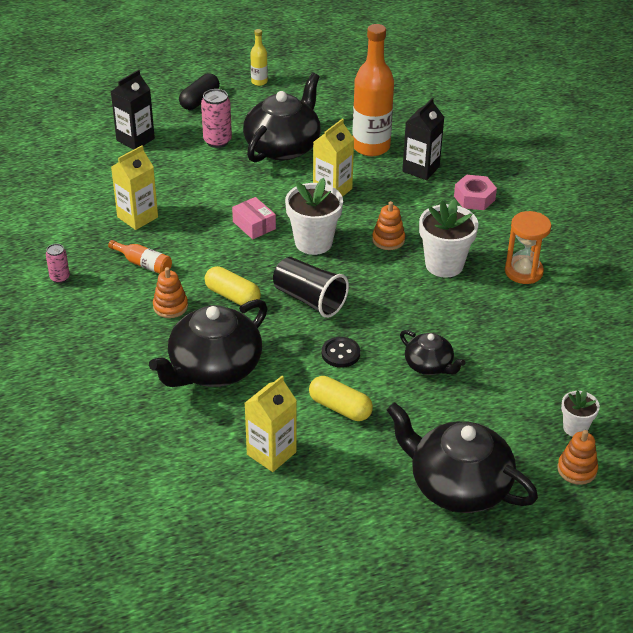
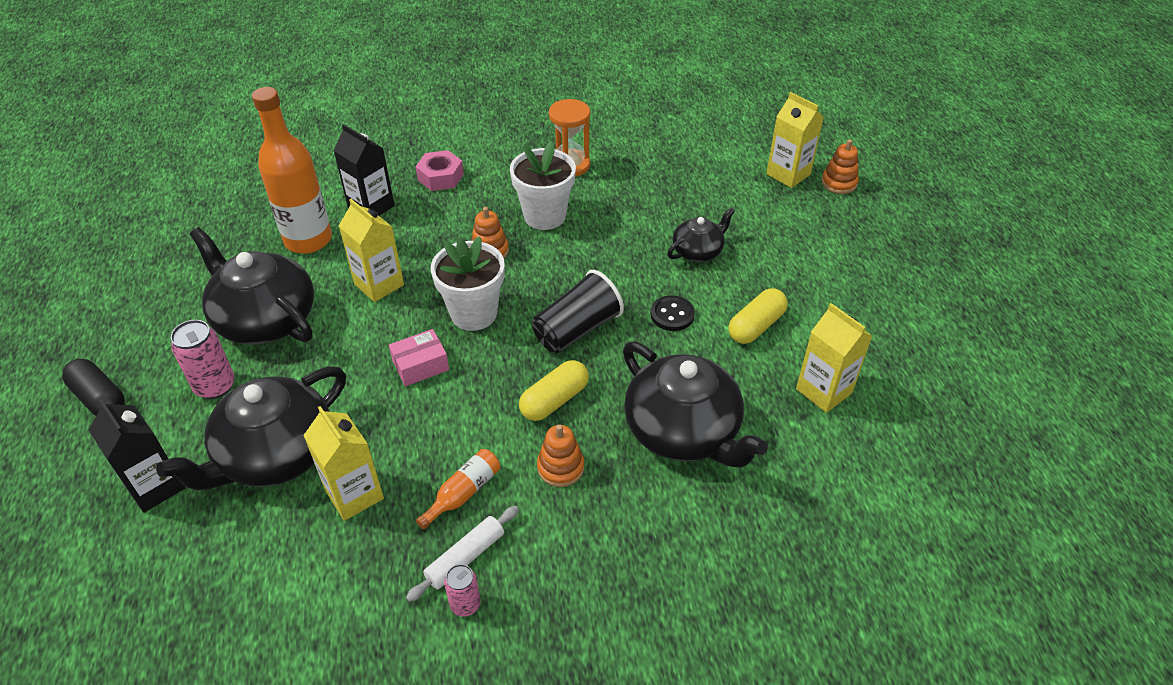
camera: 80 degrees left, 5 degrees up
(93, 272) = (465, 557): none -> white rolling pin
(259, 82) = (97, 327): yellow bottle -> none
(458, 485) = (862, 257): black teapot -> black teapot (275, 454)
(575, 428) = (788, 174): white flower pot -> yellow carton

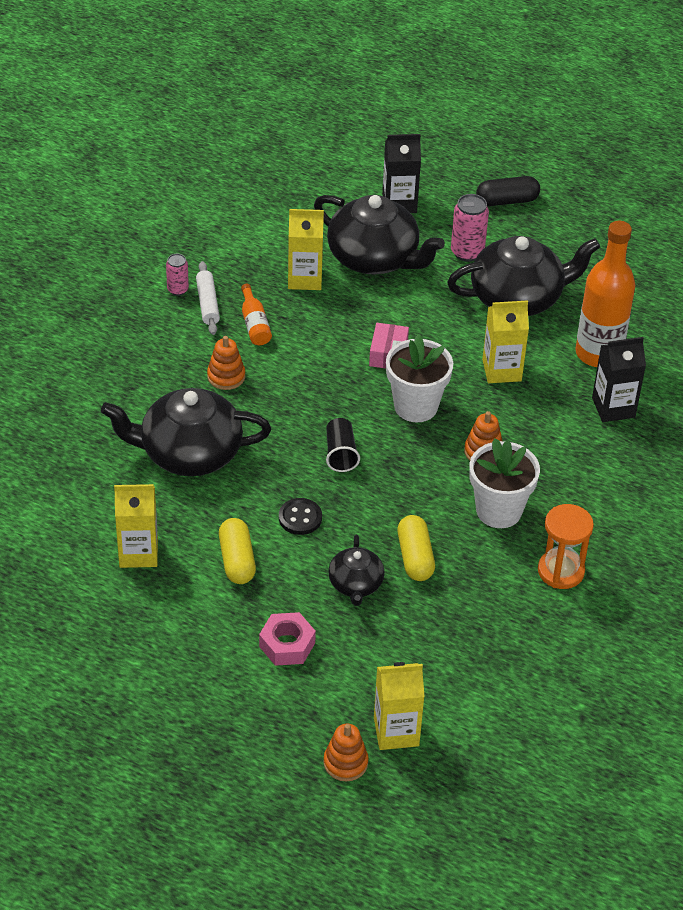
camera: 125 degrees right, 0 degrees up
(275, 454) = (374, 258): black teapot -> black teapot turned 135 degrees clockwise
(440, 177) = (621, 471): pink nut -> pink nut (287, 645)
(554, 400) = (285, 404): yellow capsule -> yellow capsule (415, 557)
(577, 329) = (340, 453): black cup -> black cup, size x0.65

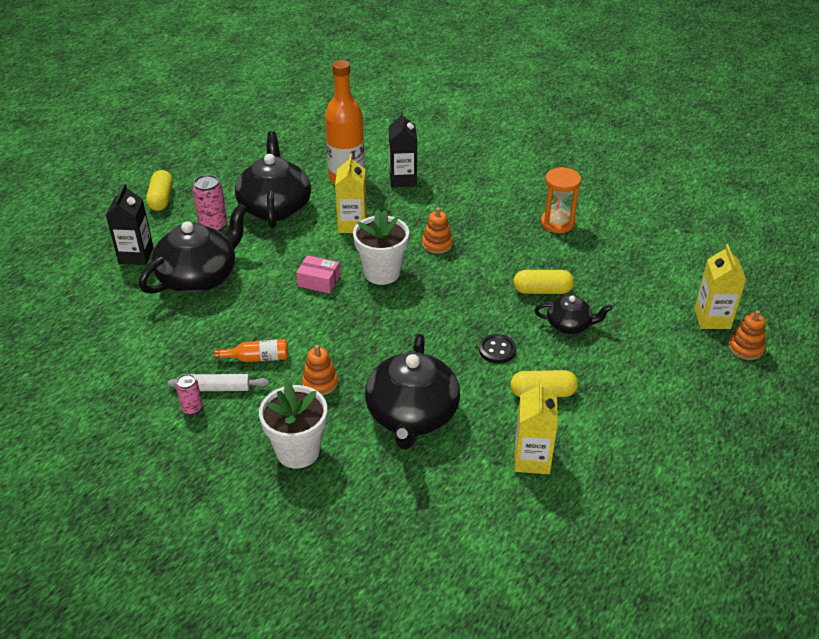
camera: 80 degrees left, 5 degrees down
(287, 645) = (633, 370): pink nut -> none
(305, 278) = (209, 321): yellow carton -> none
(340, 453) = (427, 319): black cup -> none
(499, 510) = (498, 244): white flower pot -> white flower pot (298, 451)
(507, 201) = (161, 199): black capsule -> yellow capsule

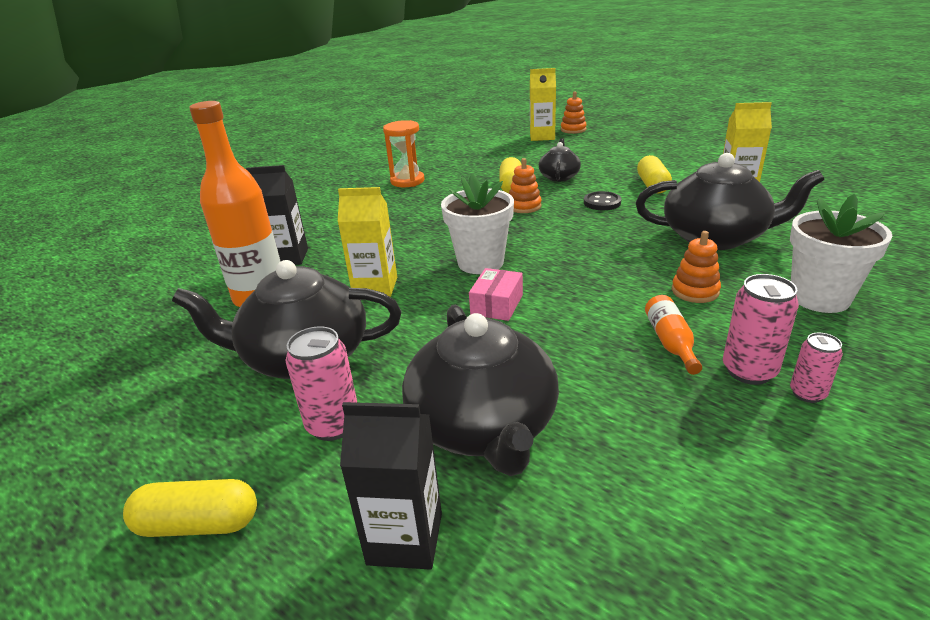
camera: 85 degrees left, 10 degrees down
(199, 277) = (483, 426): black teapot -> black teapot turned 150 degrees counterclockwise
(219, 388) = (749, 371): white rolling pin -> pink can
(437, 244) = (429, 233): orange stacking toy -> orange stacking toy (524, 206)

